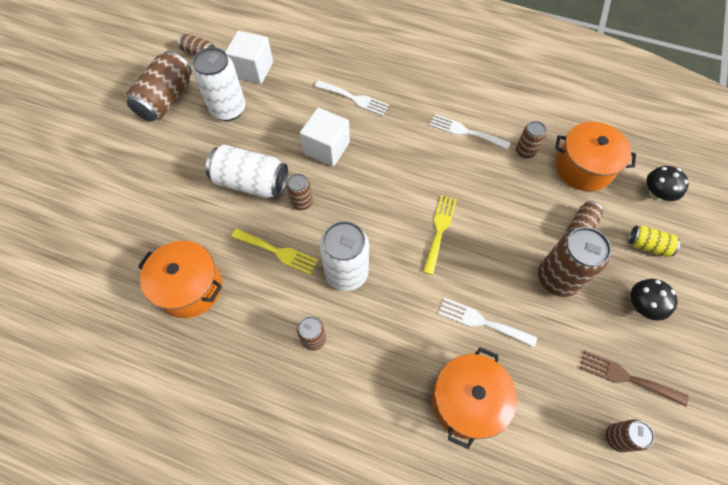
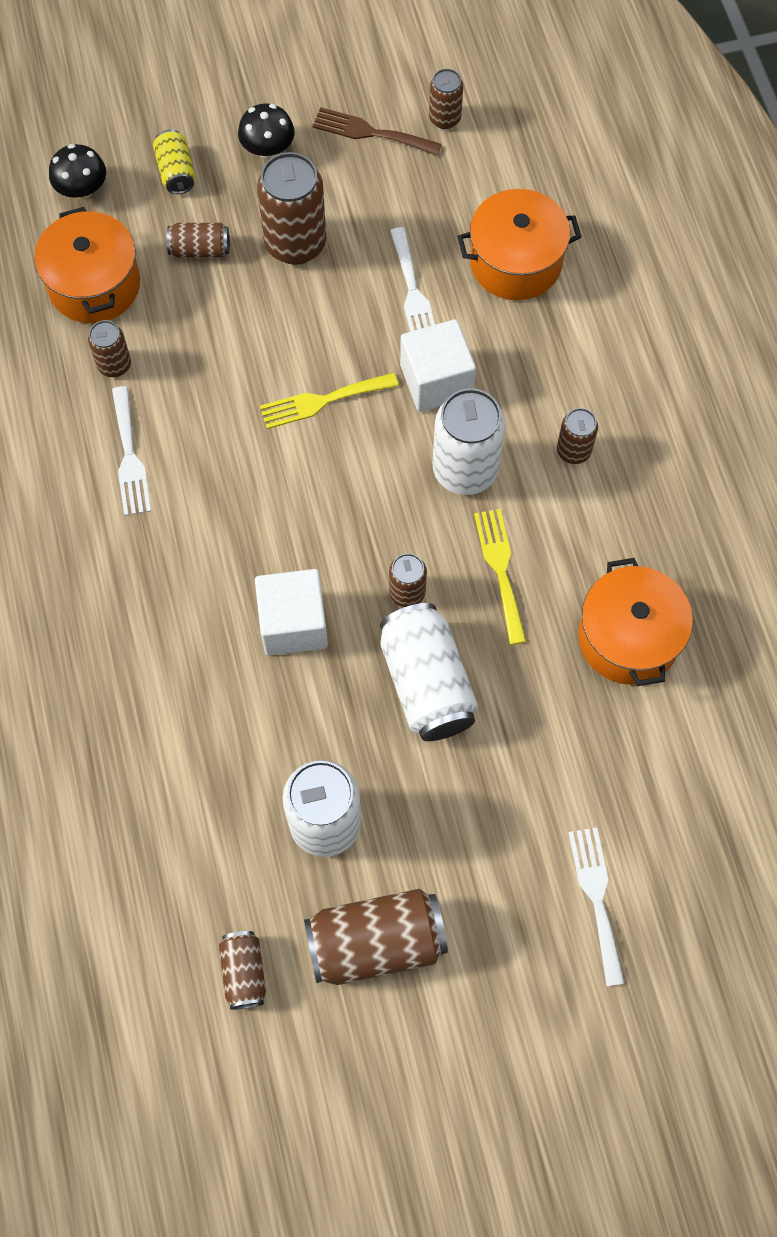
camera: 125 degrees left, 5 degrees up
(253, 70) = (217, 852): white cube -> white cube (436, 381)
(354, 98) = (170, 647): white fork -> white fork (596, 897)
(627, 377) = (370, 132): brown fork -> brown fork turned 120 degrees clockwise

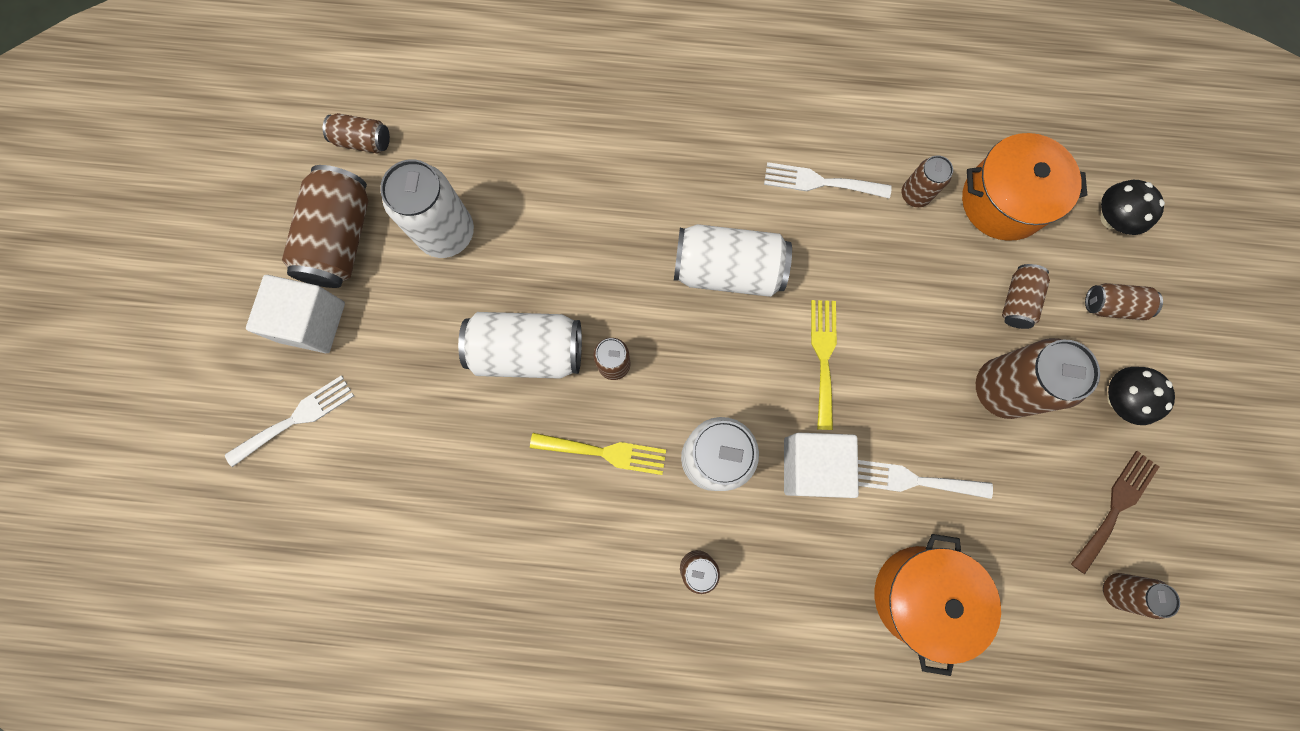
camera: 110 degrees right, 10 degrees up
(176, 171) = (1112, 306): yellow can -> brown can
(262, 516) = (727, 270): none -> white can
(293, 623) = (621, 263): white cube -> white cube (312, 322)
(596, 897) = (296, 418): white fork -> white fork turned 45 degrees counterclockwise
(628, 638) = (498, 540): orange pot -> none

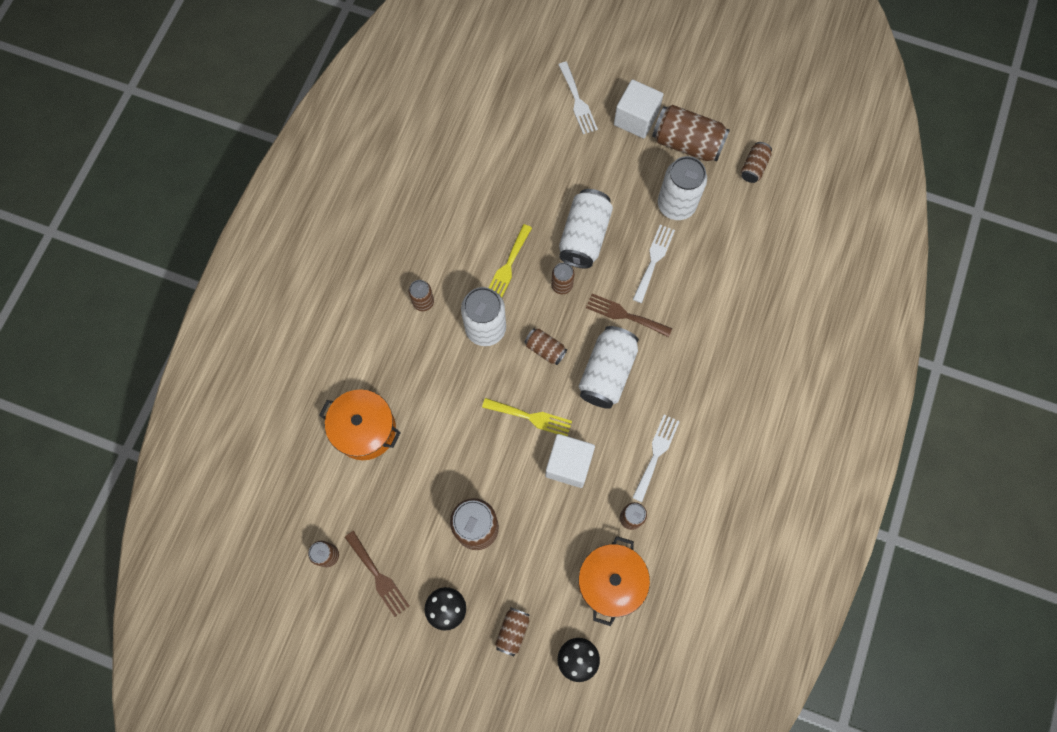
camera: 105 degrees right, 5 degrees down
(636, 266) = (624, 315): none -> brown fork
(812, 466) = (462, 388): white cube -> white cube (568, 464)
(914, 480) = (435, 449): white fork -> white fork (653, 260)
(1016, 301) = (534, 563): brown can -> brown can (545, 349)

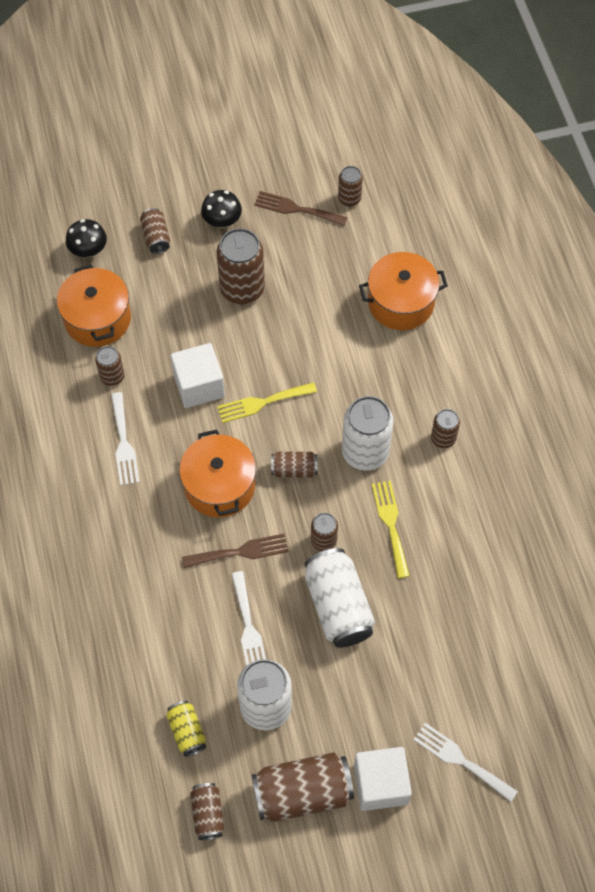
camera: 145 degrees right, 10 degrees down
(607, 373) = (219, 486): white can -> orange pot
(736, 222) = (187, 731): none -> yellow can

